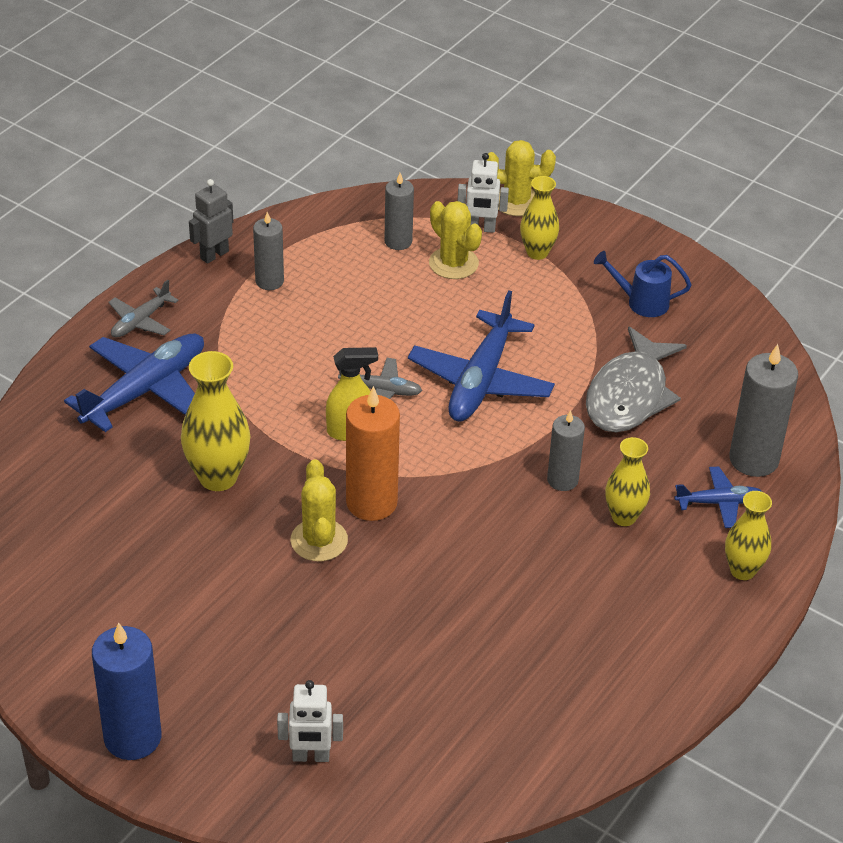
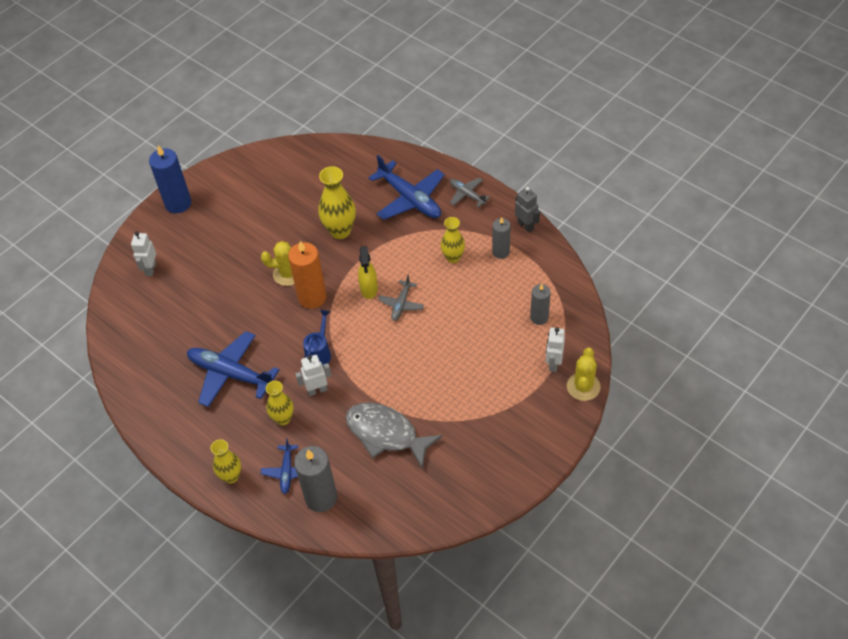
camera: 100 degrees right, 10 degrees up
(453, 263) = (517, 346): yellow cactus -> none
(481, 380) = (405, 354): blue plane -> blue plane (230, 374)
(537, 252) = (528, 394): yellow vase -> yellow vase (453, 257)
(562, 480) = (317, 390): grey candle -> white robot
(641, 302) = (475, 452): blue watering can -> blue watering can (319, 353)

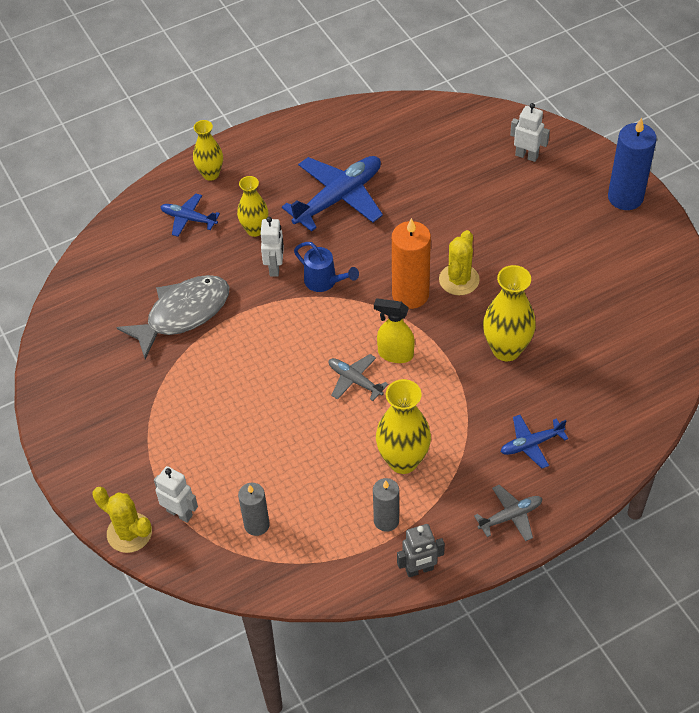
camera: 110 degrees right, 0 degrees up
(321, 498) = (142, 239): grey candle -> none
(410, 199) = (531, 444): blue plane -> blue plane, size x0.52
(453, 257) = (403, 461): yellow vase -> yellow vase, size x1.55

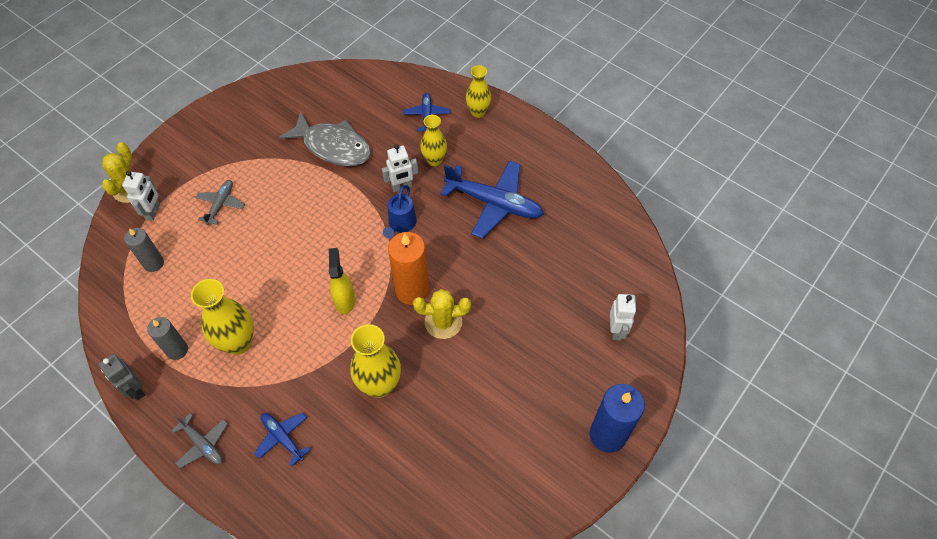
camera: 65 degrees right, 5 degrees up
(354, 380) = (308, 281): grey plane -> grey plane (221, 204)

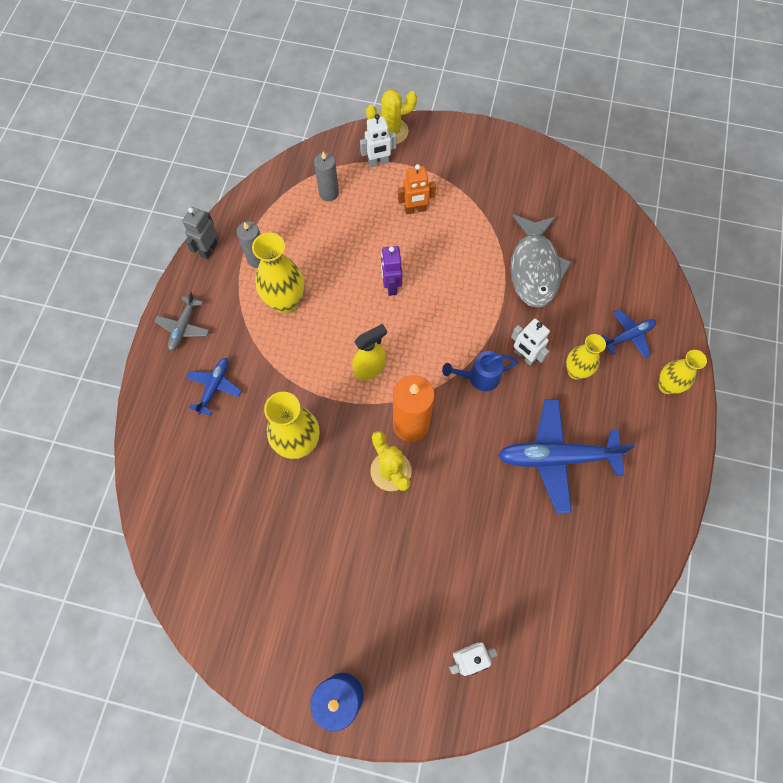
camera: 65 degrees right, 10 degrees up
(221, 204) = (415, 210): grey plane -> orange robot
(279, 252) = (391, 286): none -> purple robot
(494, 203) = (556, 457): blue plane -> blue plane turned 90 degrees clockwise

